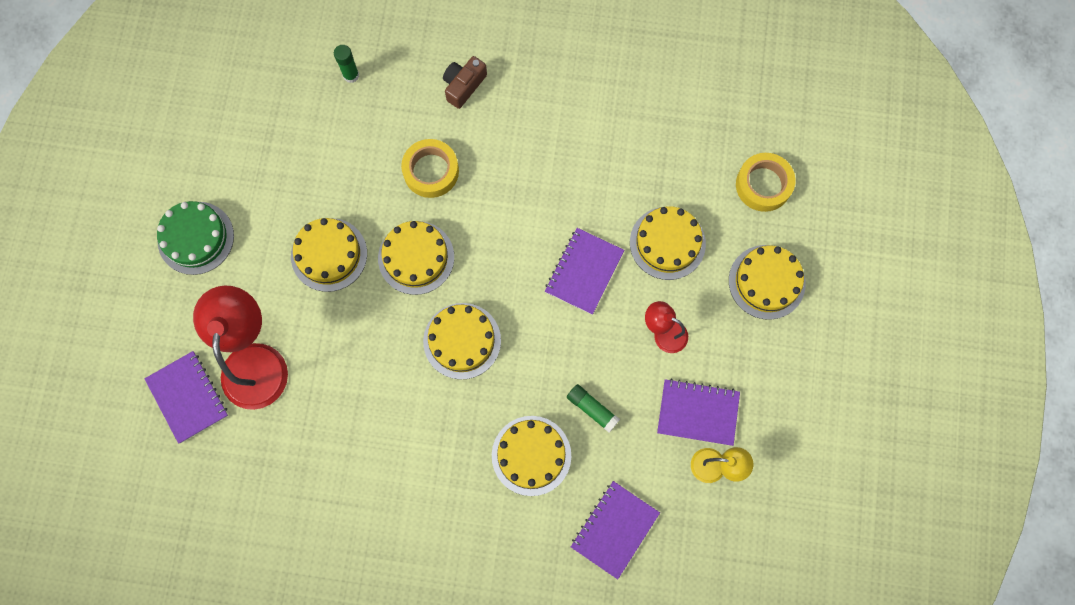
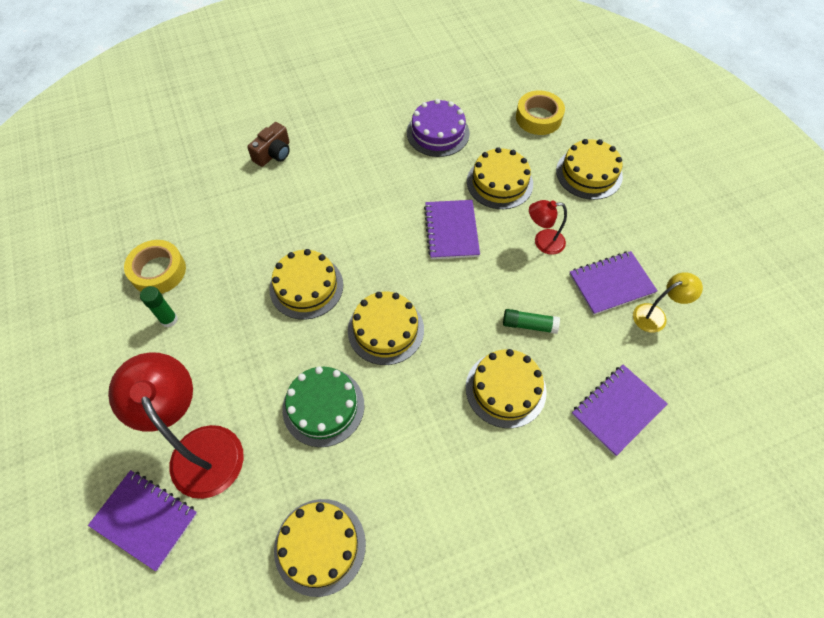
camera: 30 degrees left, 15 degrees down
(195, 238) = (88, 370): green cake -> green cake (323, 406)
(329, 254) = (226, 322): yellow cake -> yellow cake (320, 546)
(351, 75) = (175, 186): green glue stick -> green glue stick (169, 320)
(431, 171) = (281, 220): yellow tape -> yellow tape (158, 271)
(463, 85) = (273, 153): brown camera -> brown camera turned 150 degrees counterclockwise
(614, 529) = (617, 410): purple notebook -> purple notebook turned 45 degrees clockwise
(644, 147) = (438, 133): none -> purple cake

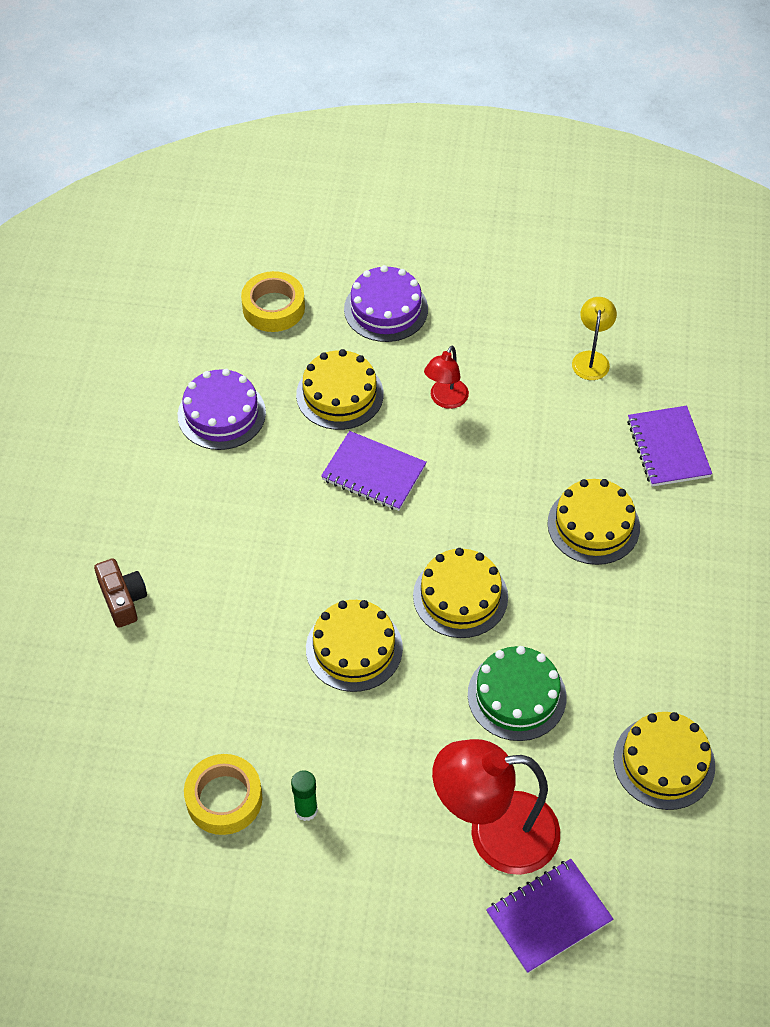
camera: 60 degrees left, 5 degrees down
(529, 325) = (536, 467): green glue stick -> none
(589, 173) = (386, 309): yellow cake -> purple cake
(611, 284) = (533, 372): purple notebook -> none

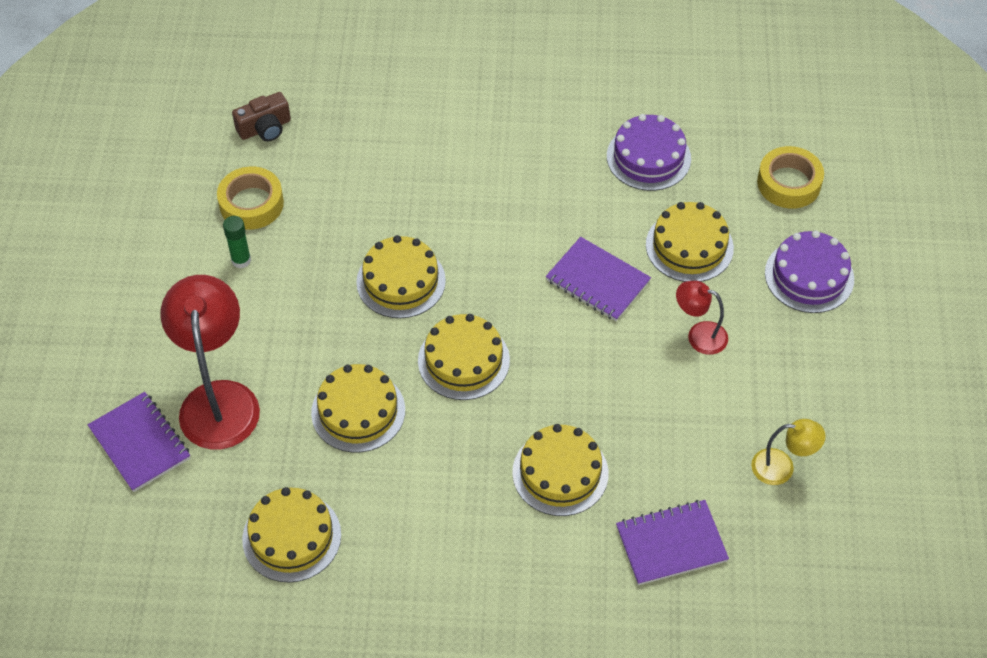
camera: 85 degrees right, 0 degrees up
(123, 599) = (438, 113): brown camera -> brown camera (265, 128)
(373, 473) = (597, 281): purple notebook -> purple notebook turned 75 degrees counterclockwise
(516, 696) = (358, 411): green cake -> yellow cake

